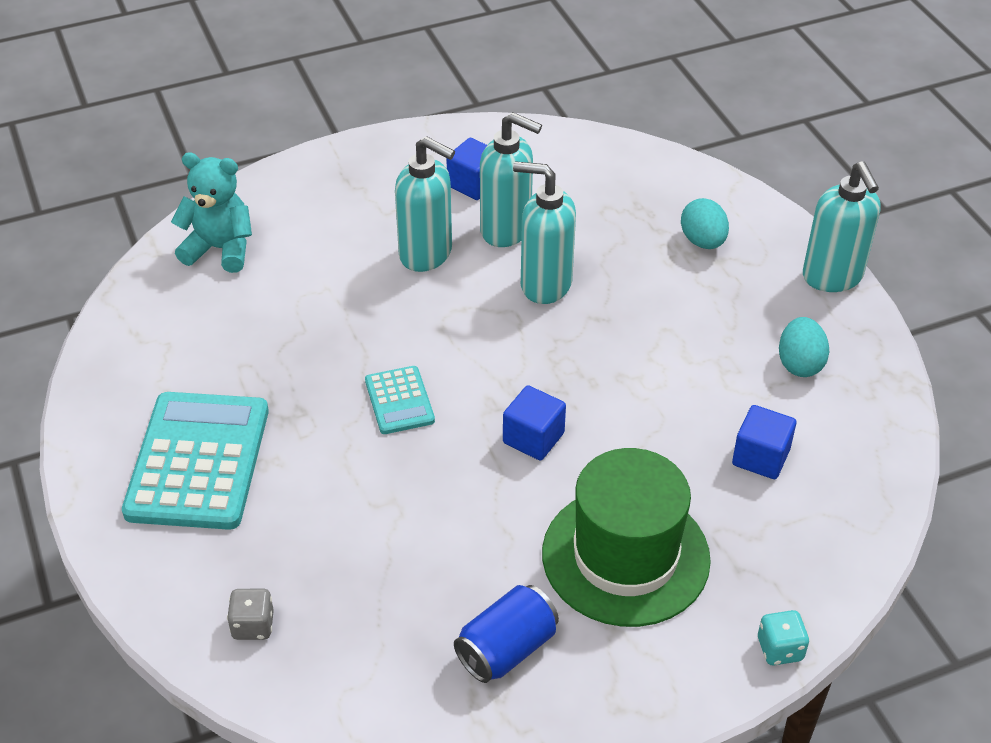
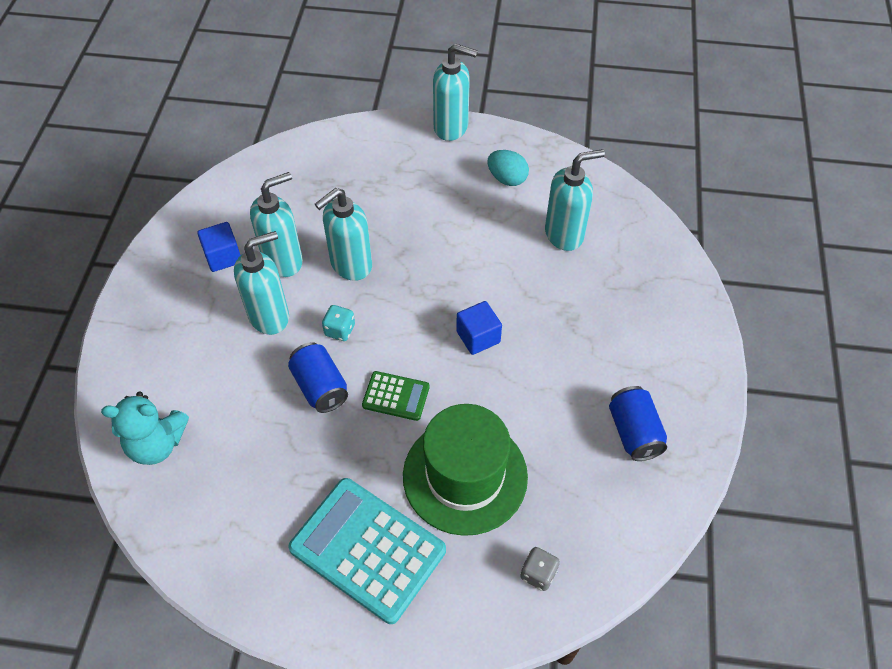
camera: 60 degrees left, 10 degrees up
(220, 249) = (157, 444): turquoise teddy bear -> turquoise teddy bear turned 135 degrees counterclockwise
(367, 334) = (320, 387): none -> blue can
(399, 401) = (396, 396): turquoise calculator -> green calculator
(625, 556) = (598, 337): green hat -> green hat (465, 476)
(703, 241) = (375, 168): turquoise egg -> none
(760, 457) = (564, 234): blue cube -> turquoise soap dispenser
(780, 649) = (701, 299): turquoise dice -> turquoise dice (340, 330)

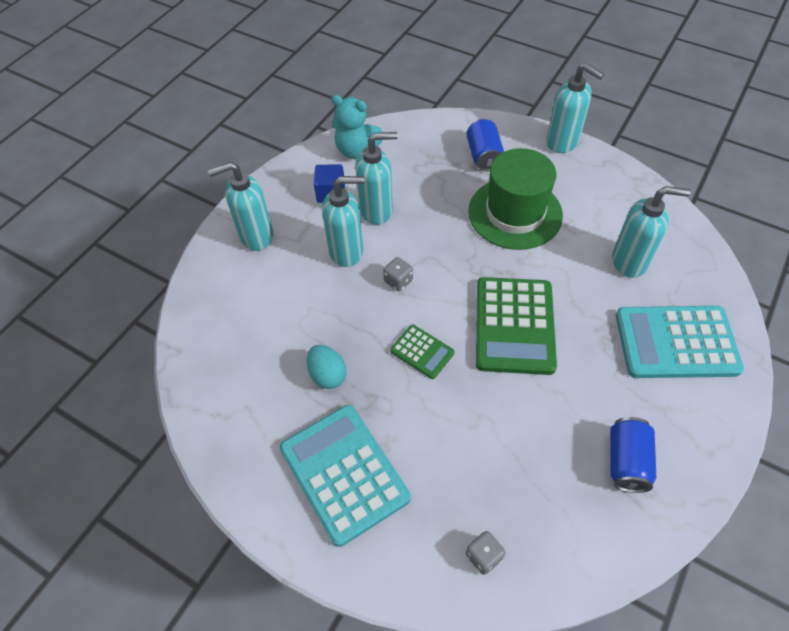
camera: 25 degrees right, 0 degrees up
(157, 444) = (218, 323): turquoise teddy bear -> turquoise teddy bear (356, 150)
(320, 387) = (363, 322): blue can -> blue can (483, 156)
(340, 330) = (398, 281): turquoise dice -> grey dice
(350, 265) = (429, 230): turquoise soap dispenser -> turquoise soap dispenser (256, 236)
(465, 476) = (453, 442): green hat -> green hat (515, 213)
(478, 337) = (514, 325): blue cube -> green calculator
(507, 179) = (595, 198): turquoise egg -> turquoise egg (327, 375)
(636, 301) = (676, 342): none -> turquoise calculator

